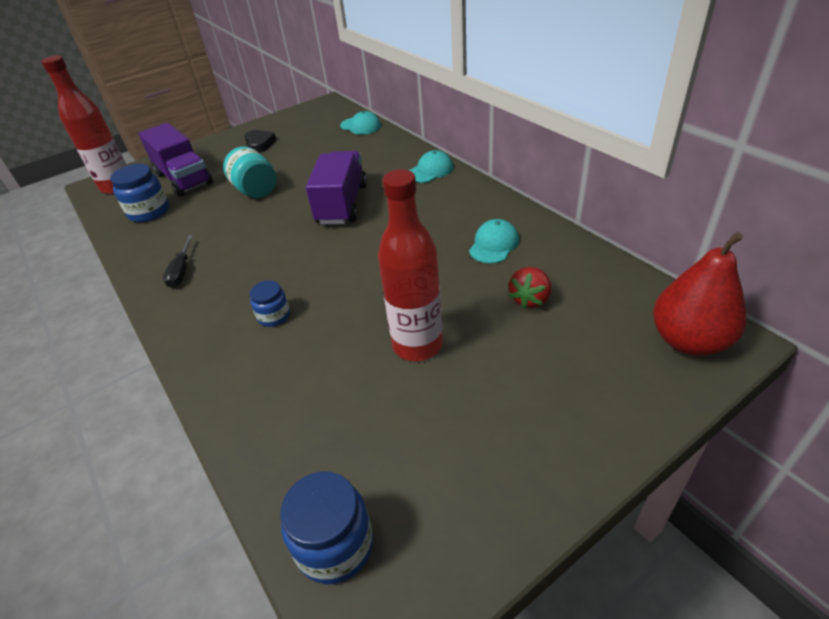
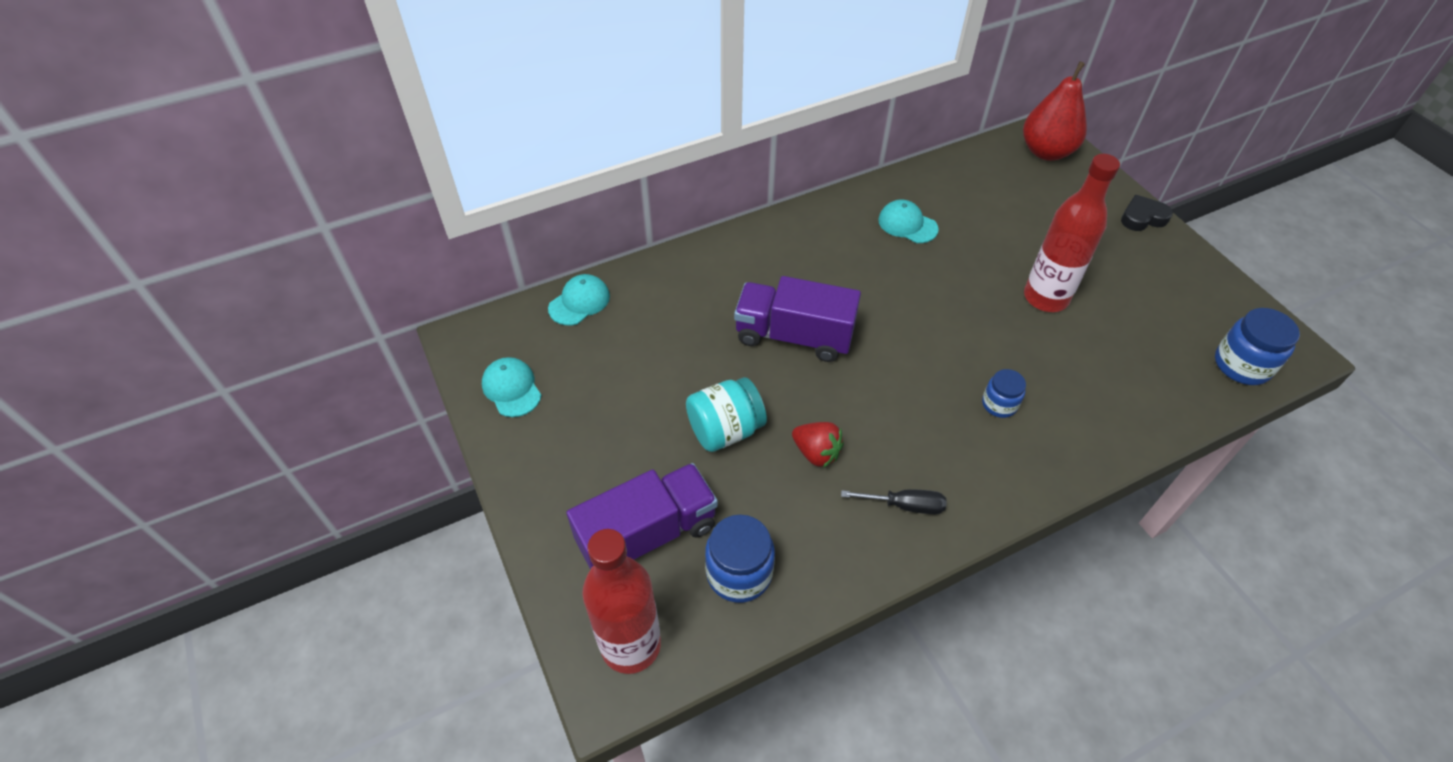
camera: 85 degrees left, 10 degrees up
(260, 144) = (572, 430): black heart -> black heart (1142, 218)
(430, 171) = (744, 248): turquoise cap -> turquoise cap (511, 388)
(530, 299) = (991, 218): red strawberry -> red strawberry (816, 453)

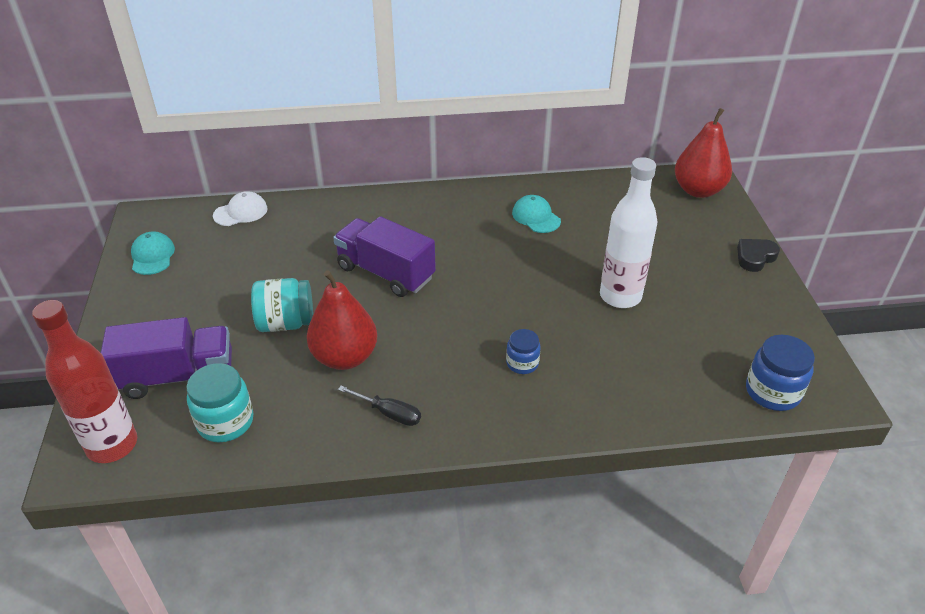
camera: 20 degrees right, 10 degrees down
(579, 302) = (241, 212): turquoise cap -> white cap
(739, 573) = (225, 422): blue jar -> turquoise jar
(816, 453) = (345, 357): red strawberry -> red pear
(1045, 298) = (620, 296): red bottle -> white bottle
(1142, 218) = (755, 257): black heart -> black heart turned 45 degrees counterclockwise

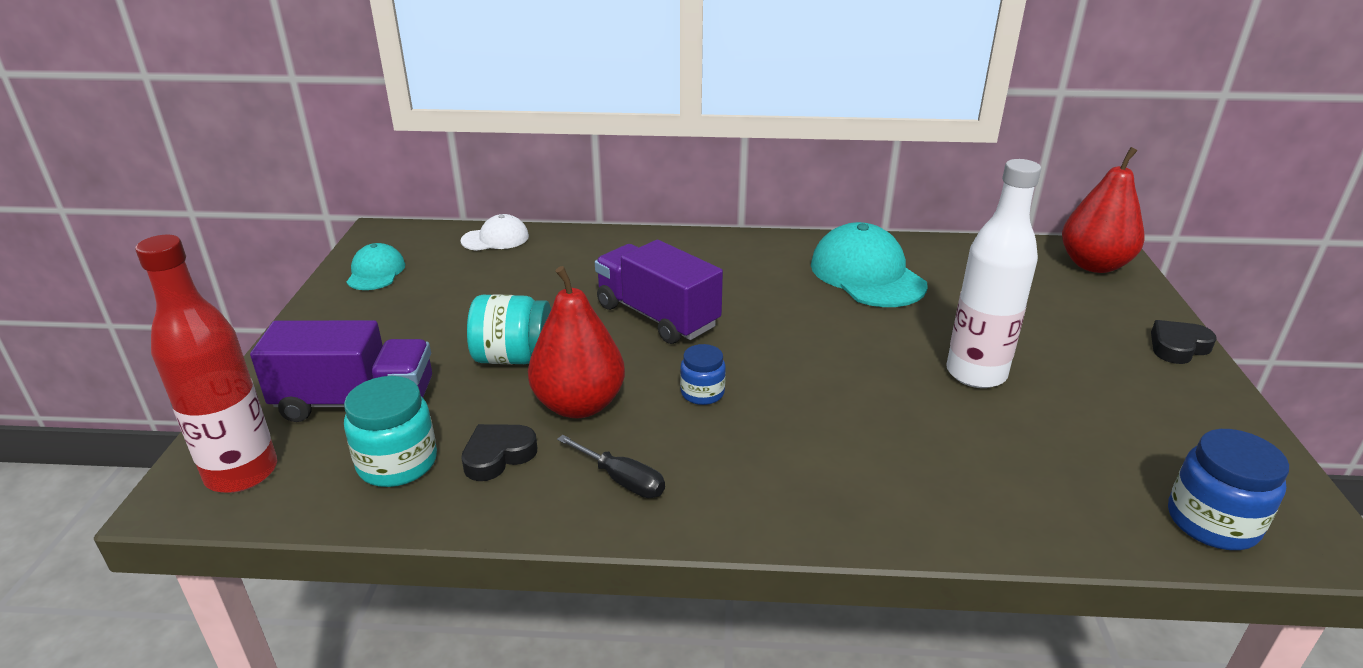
camera: 10 degrees right, 10 degrees down
(297, 406) = (498, 456): none -> black heart
(522, 363) = (824, 439): blue jar -> blue jar (702, 393)
(536, 217) = (867, 274): turquoise cap -> turquoise cap, size x1.81

